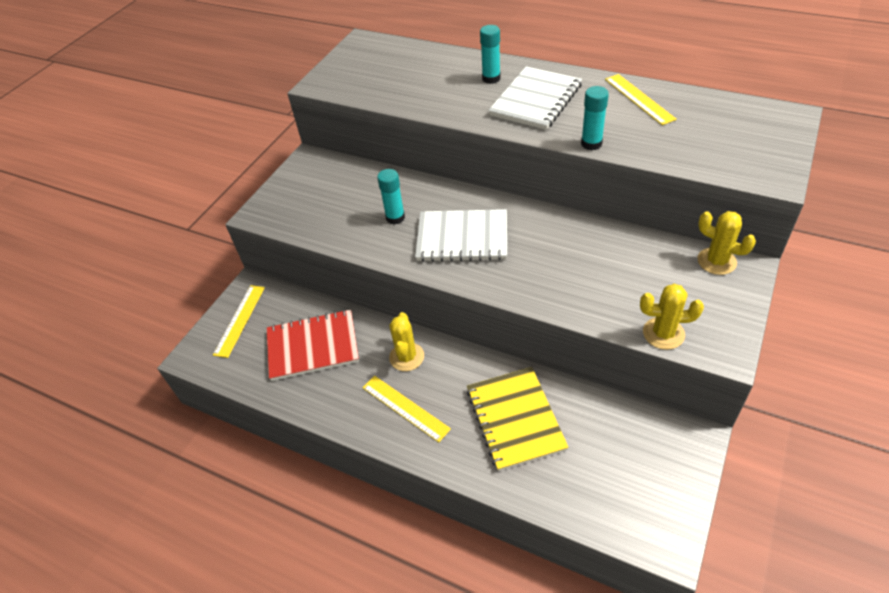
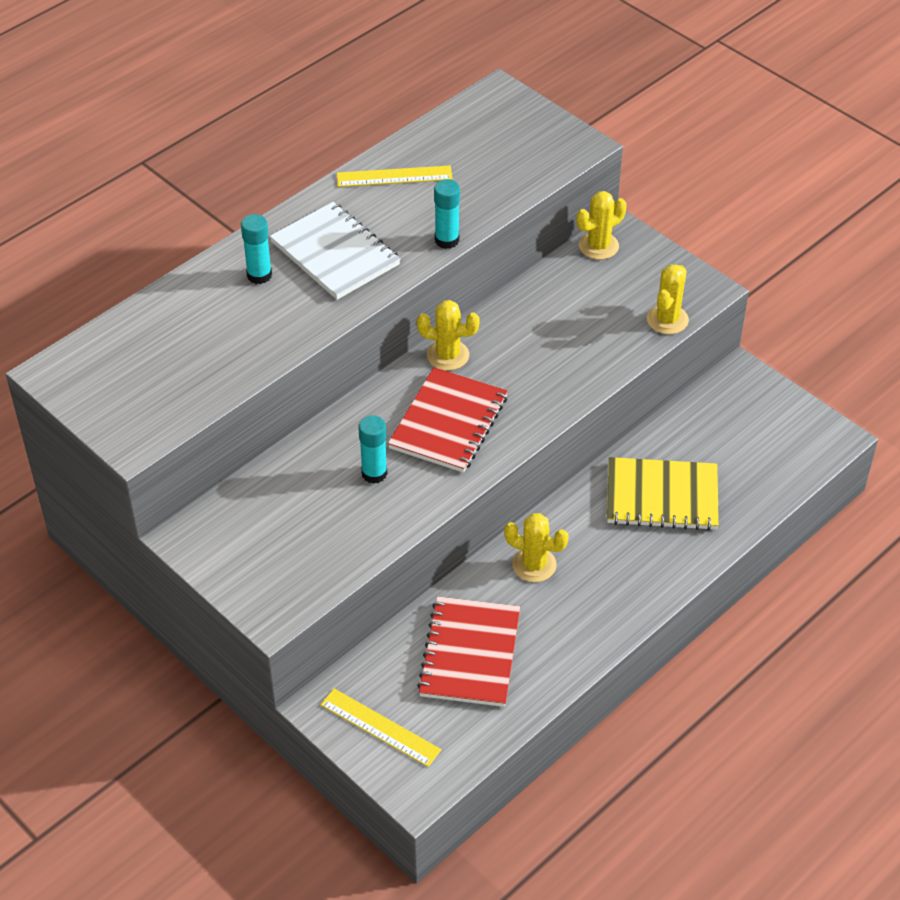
camera: 75 degrees left, 0 degrees up
(405, 408) = (605, 585): yellow ruler -> none
(462, 238) = (448, 422): white notebook -> red notebook
(529, 216) = (448, 355): none -> yellow cactus

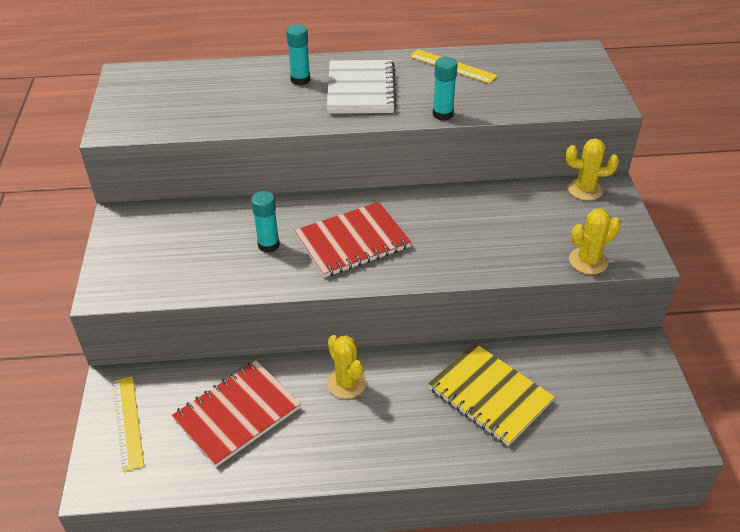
camera: 40 degrees right, 5 degrees down
(448, 355) = (400, 202): yellow cactus -> none

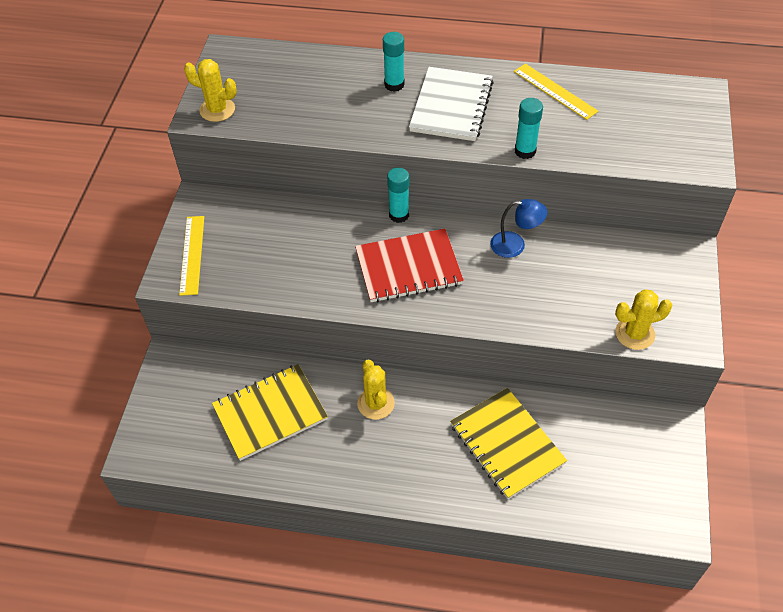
camera: 15 degrees right, 10 degrees up
(128, 422) = (174, 400): yellow ruler -> yellow ruler (192, 254)
(237, 414) = (270, 413): red notebook -> yellow notebook
(268, 245) = (328, 256): turquoise glue stick -> turquoise glue stick (399, 215)
(449, 207) = (515, 245): none -> blue lamp
(585, 189) = (662, 250): yellow cactus -> yellow cactus (217, 110)

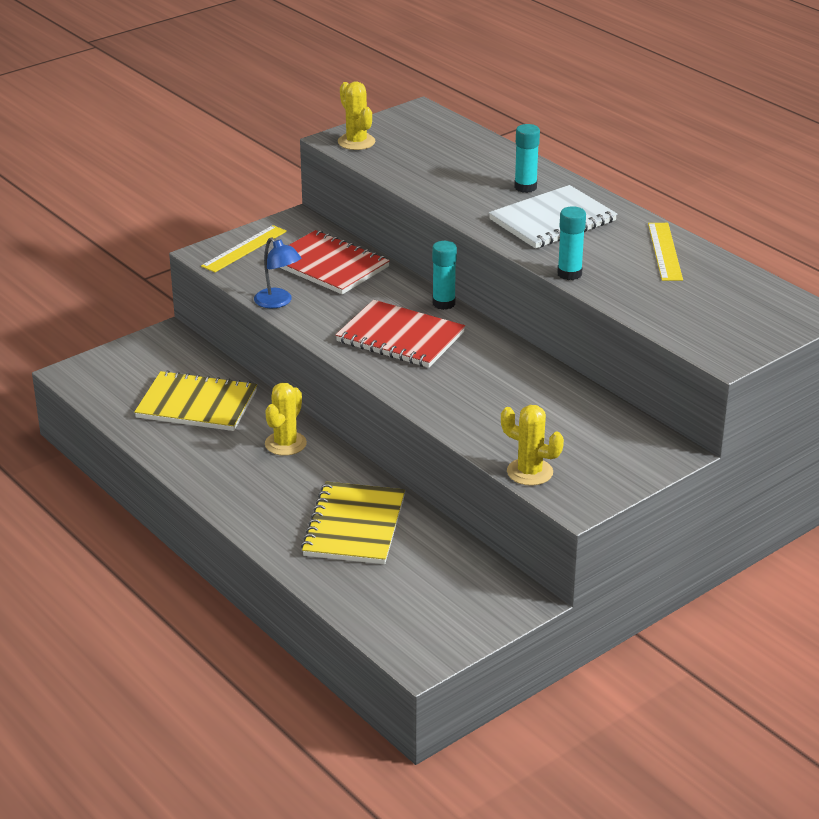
camera: 40 degrees right, 20 degrees down
(276, 231) = (328, 265): none -> red notebook
(515, 245) = (515, 369): blue lamp -> blue lamp (278, 302)

